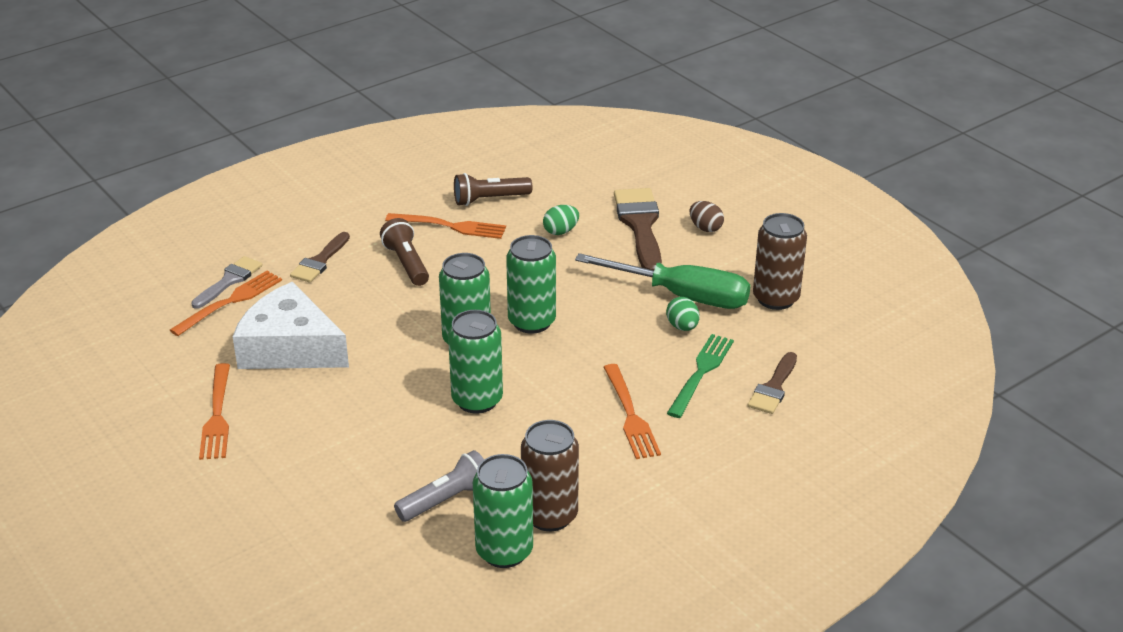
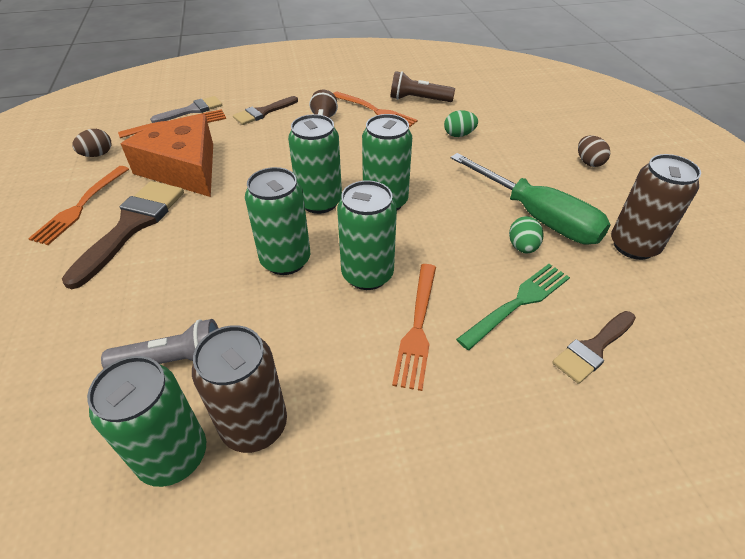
camera: 25 degrees right, 10 degrees up
(171, 361) = (97, 155): none -> brown egg
(290, 348) = (184, 168): white cheese -> orange cheese
(560, 389) = (367, 275): none -> green can
(640, 226) = (529, 146): brown brush -> brown brush (132, 226)

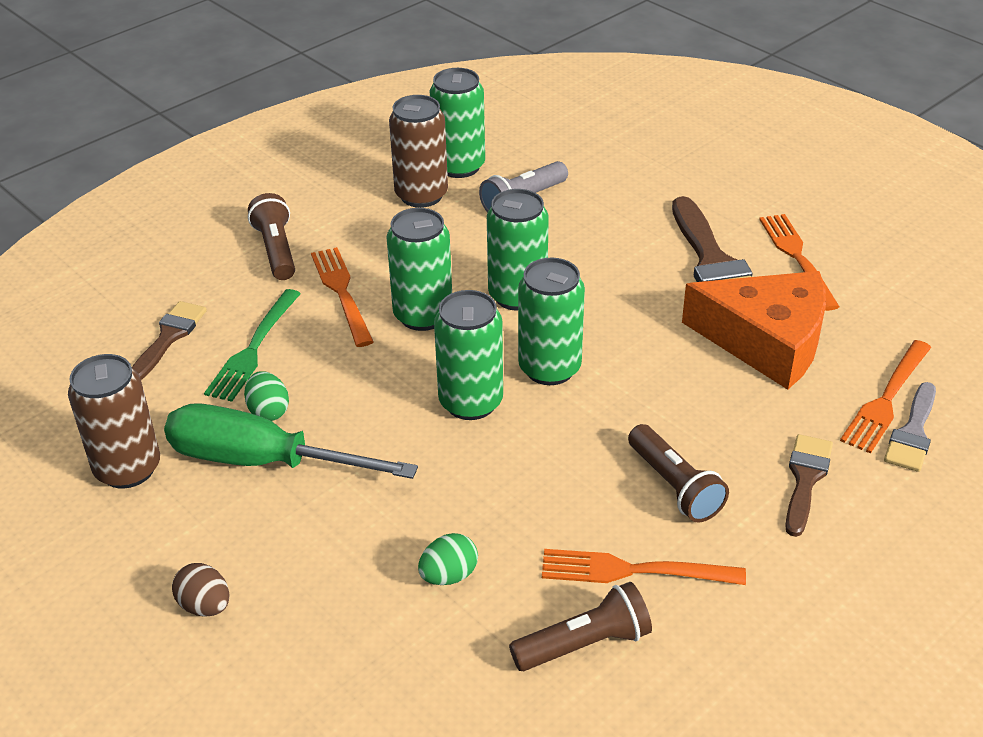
camera: 150 degrees right, 5 degrees down
(97, 155) = (896, 313): brown egg -> none
(455, 417) = (276, 250): none -> brown flashlight

